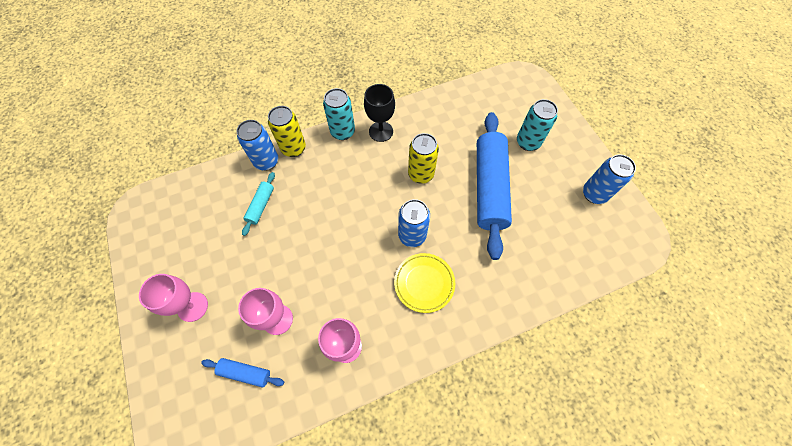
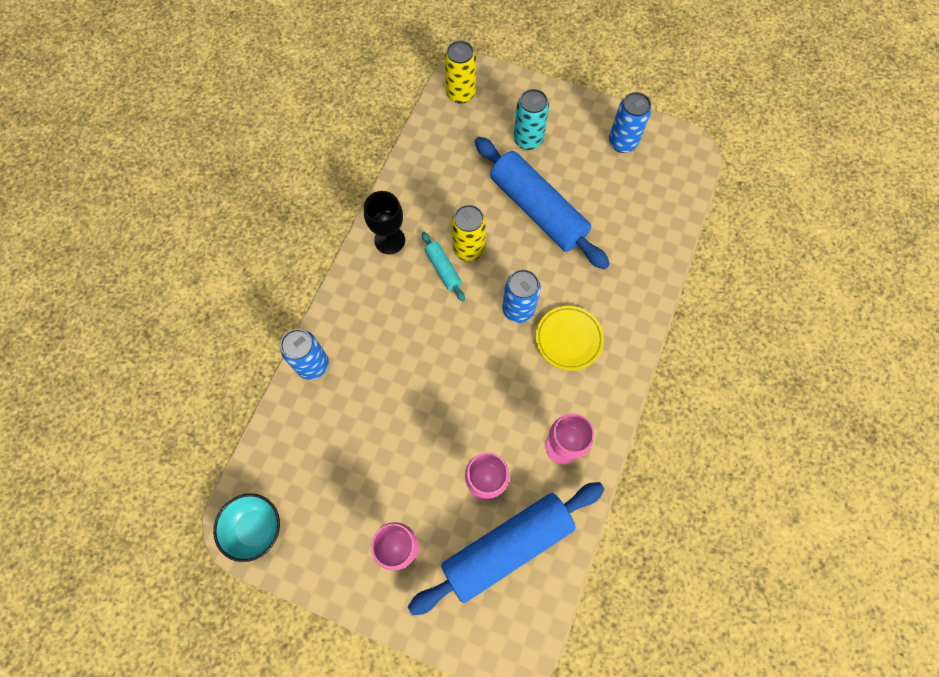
camera: 45 degrees left, 5 degrees up
(143, 219) = (255, 528): none -> turquoise bowl
(245, 373) = (507, 547): blue rolling pin -> blue rolling pin, size x2.28
(261, 205) = (357, 408): turquoise rolling pin -> turquoise rolling pin (443, 269)
(293, 148) = (324, 329): yellow can -> yellow can (460, 94)
(342, 132) = (354, 272): turquoise can -> none

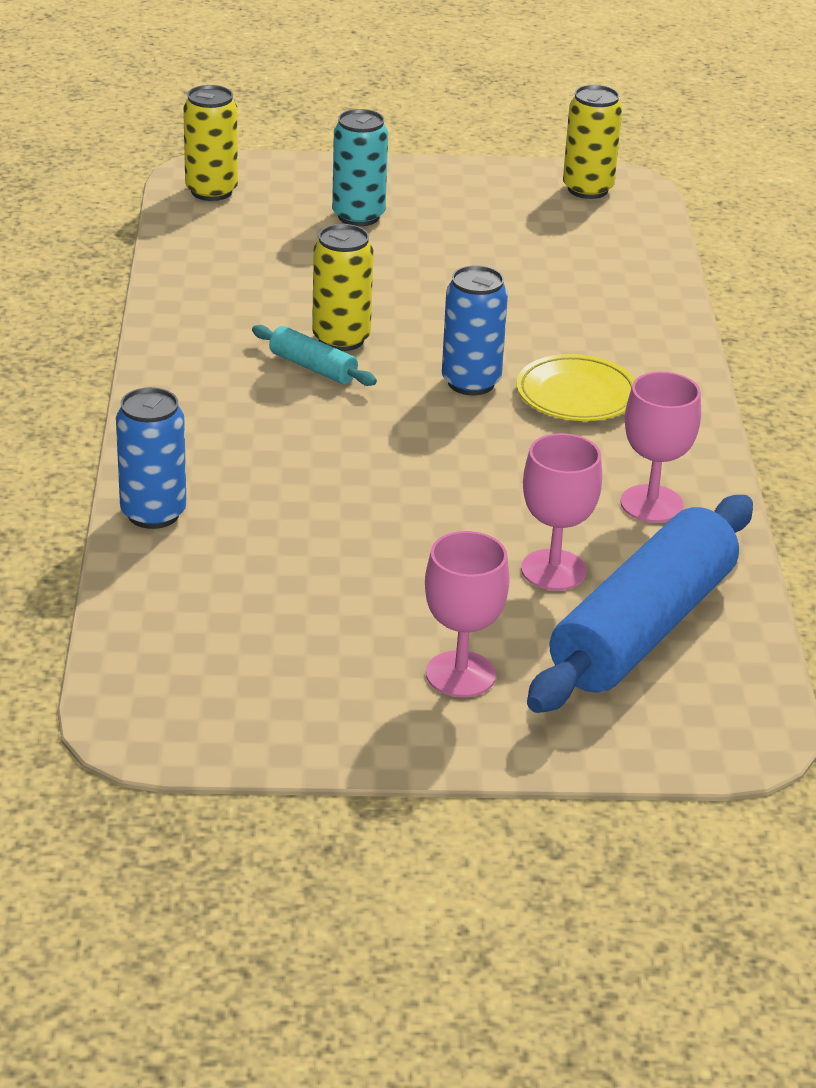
camera: 25 degrees left, 35 degrees down
(255, 528) = (176, 719): turquoise bowl -> none
(389, 240) = (197, 356): black goblet -> none
(537, 210) = (427, 280): blue rolling pin -> none
(622, 142) = (512, 193): blue can -> none
(667, 151) = (587, 189): none -> yellow can

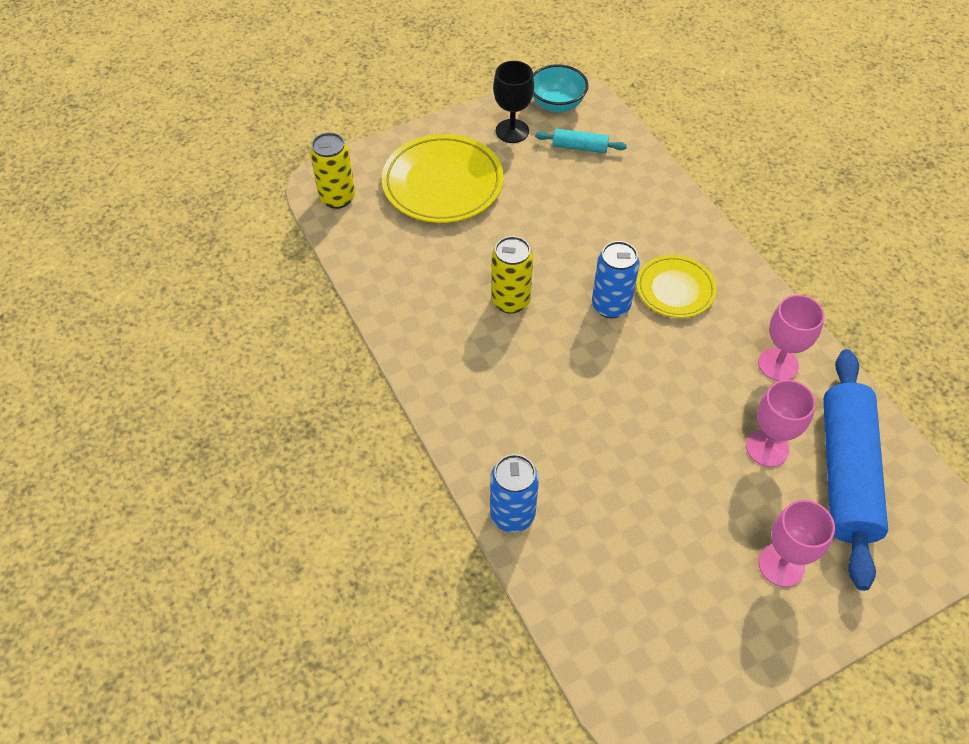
camera: 25 degrees left, 20 degrees up
(312, 367) = (512, 334): turquoise rolling pin -> turquoise rolling pin (579, 147)
(358, 216) = (442, 184): turquoise can -> yellow plate
(500, 196) = (512, 131): none -> black goblet
(587, 189) = (556, 105): yellow can -> turquoise bowl

